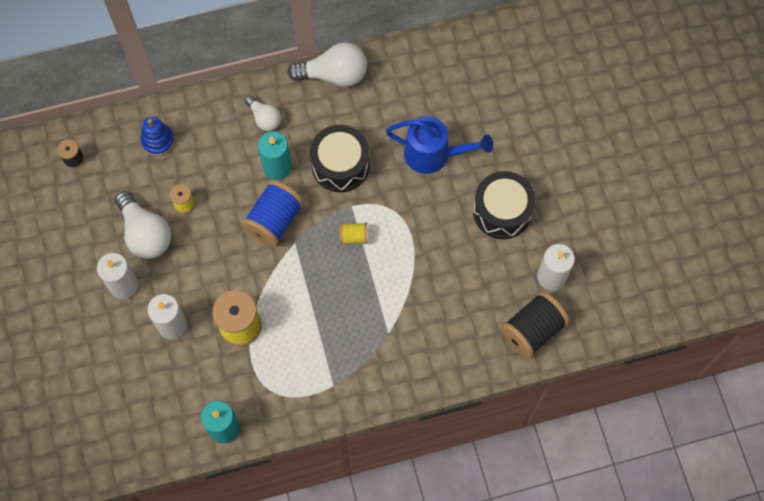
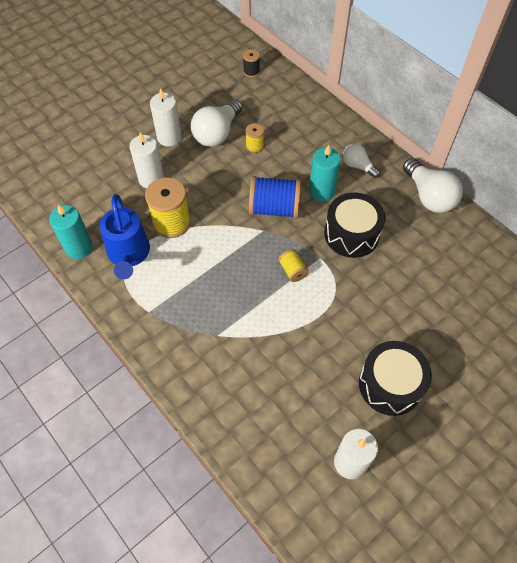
camera: 65 degrees right, 10 degrees down
(158, 141) = (295, 111): blue stacking toy -> none
(264, 118) = (358, 166): white light bulb -> white light bulb turned 105 degrees clockwise
(434, 154) = (408, 301): blue watering can -> blue watering can (129, 255)
(532, 330) = (283, 467): black spool -> none

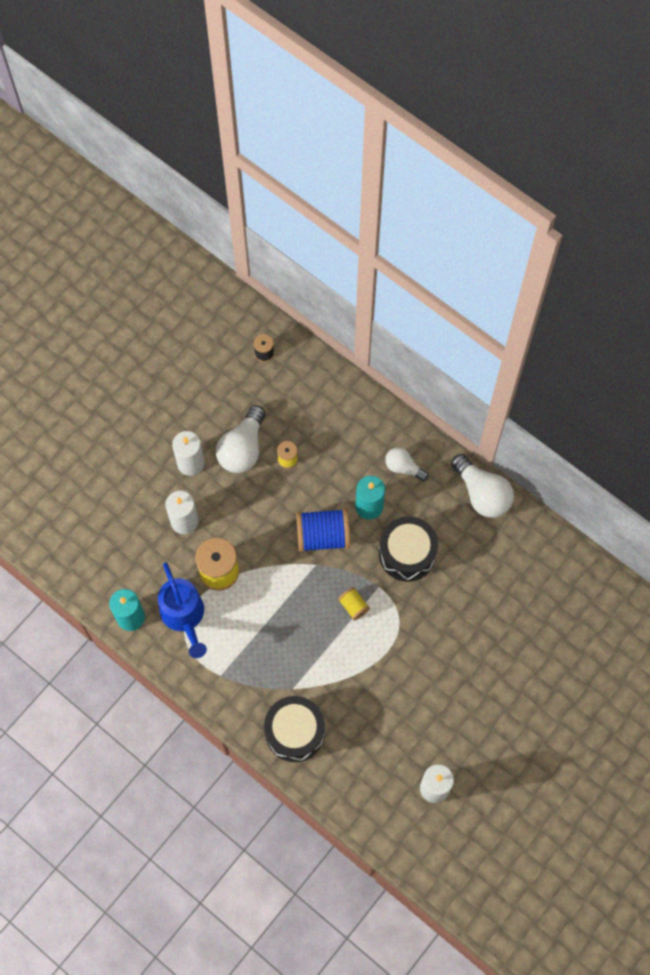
camera: 10 degrees left, 10 degrees up
(390, 384) = (462, 709): black drum -> black drum (295, 732)

